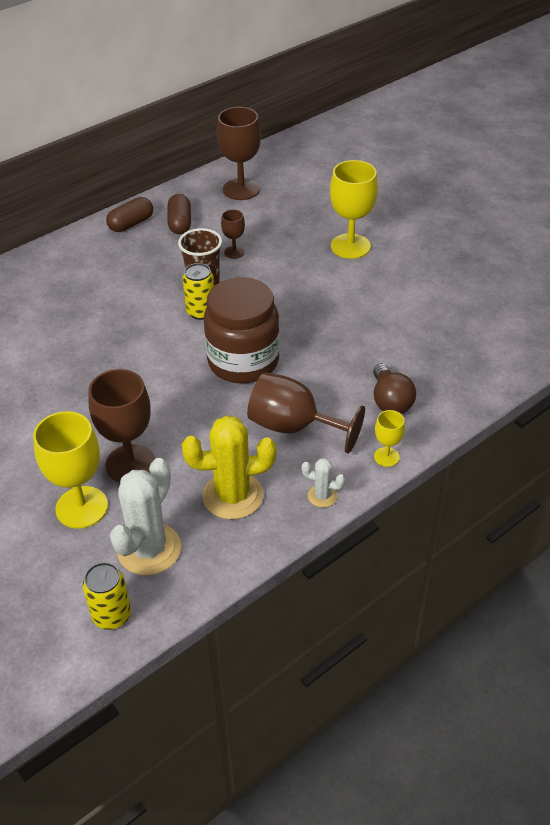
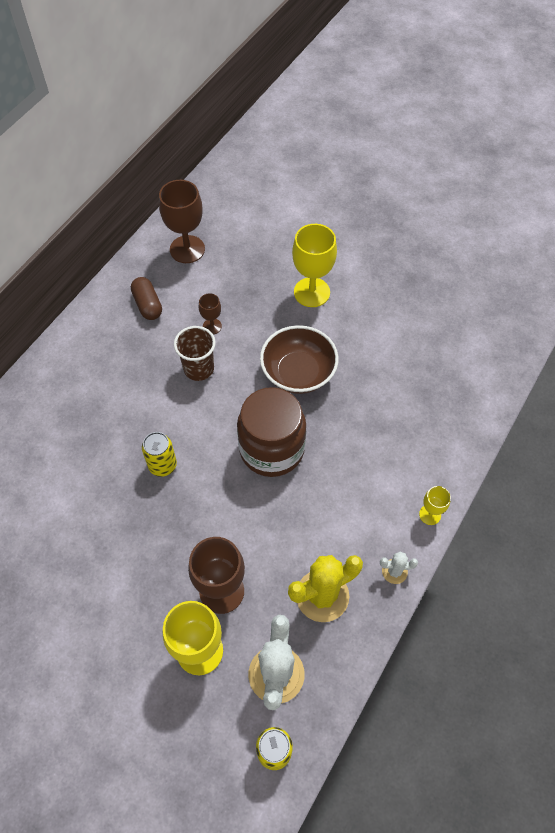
camera: 20 degrees left, 15 degrees up
(131, 224) = (102, 317): brown capsule -> none
(201, 312) = (211, 404): yellow can -> yellow can (162, 465)
(294, 427) = (343, 507): brown goblet -> none
(303, 306) = (298, 373): none -> brown bowl
(390, 401) = (410, 455): brown light bulb -> none

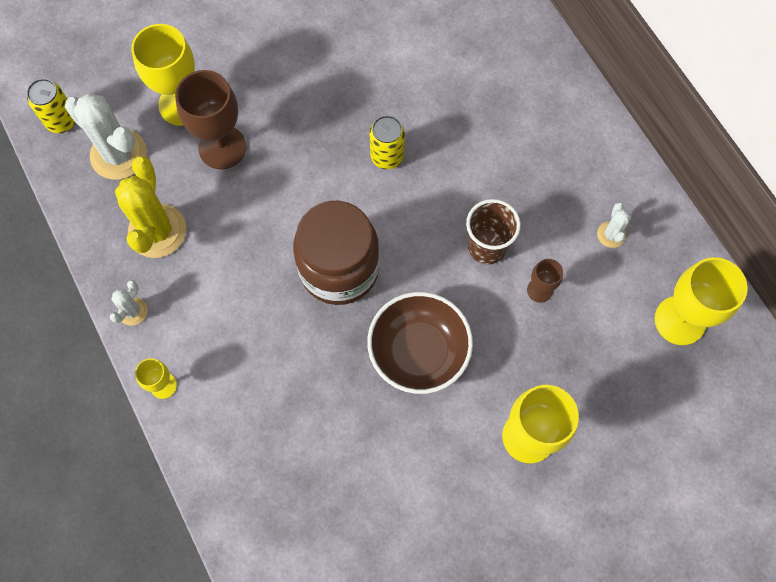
camera: 120 degrees right, 10 degrees up
(147, 305) = (611, 234): brown capsule -> white cactus
(187, 249) = (680, 320): brown goblet -> yellow goblet

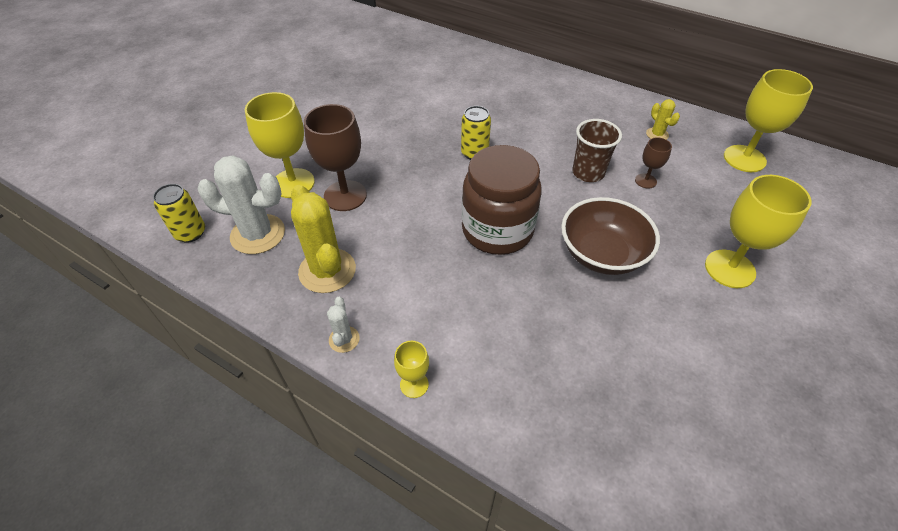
camera: 30 degrees left, 20 degrees down
(611, 234) = (657, 134): white cactus -> yellow cactus

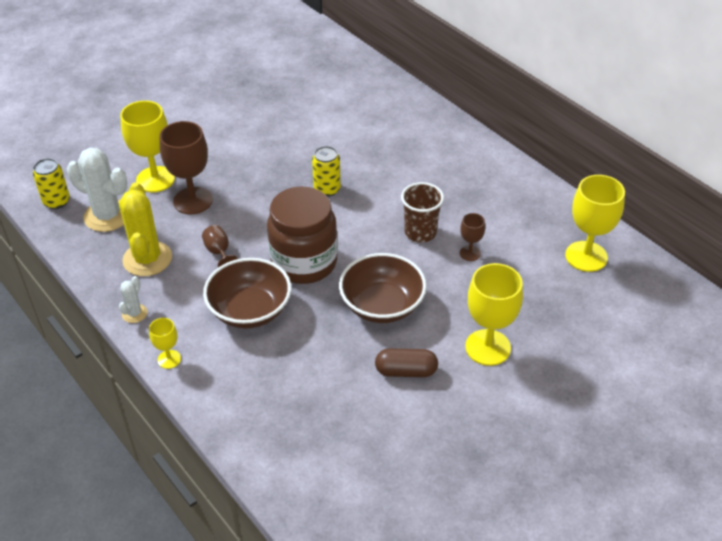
camera: 20 degrees right, 5 degrees down
(403, 243) = (219, 252): none -> brown goblet
(472, 298) = (250, 310): none -> brown bowl
(657, 134) = (516, 212): yellow cactus -> none
(673, 318) = (406, 371): none -> brown capsule

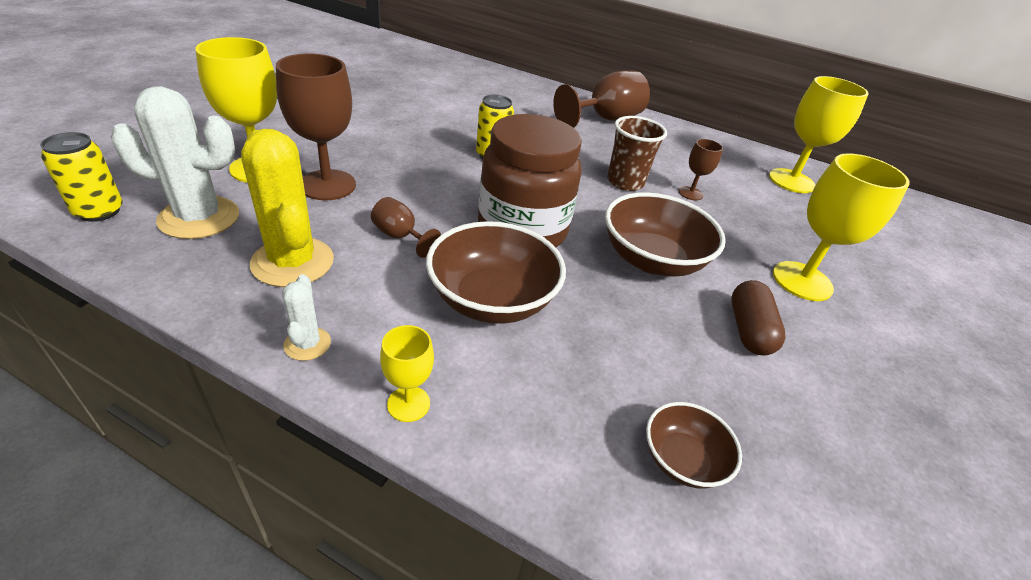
camera: 30 degrees left, 5 degrees down
(292, 428) = (682, 460): none -> brown bowl
(406, 371) = (749, 330): brown capsule -> brown capsule turned 60 degrees counterclockwise
(460, 159) = (605, 119): none -> brown goblet

